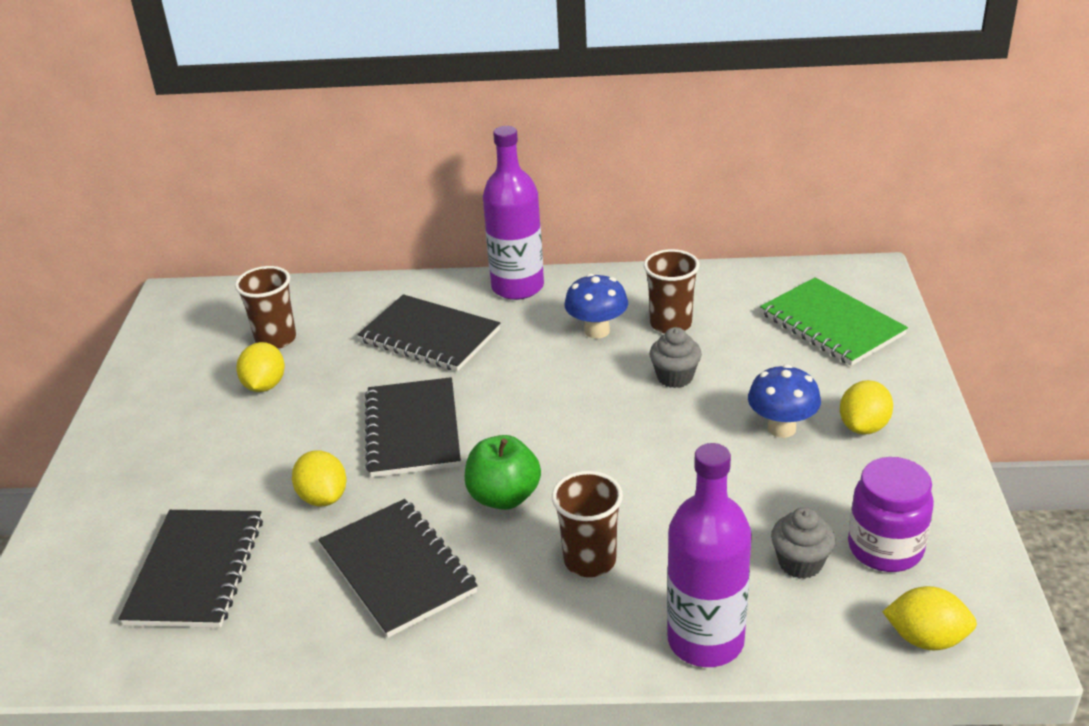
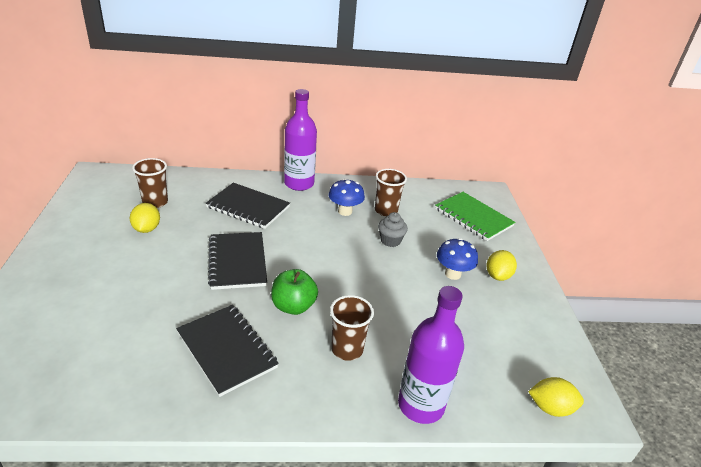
camera: 10 degrees left, 0 degrees up
(195, 571) = (92, 345): black notebook -> none
(323, 497) = (180, 300): yellow lemon -> none
(800, 563) = (472, 356): grey cupcake -> none
(885, 548) = (519, 349): purple jar -> none

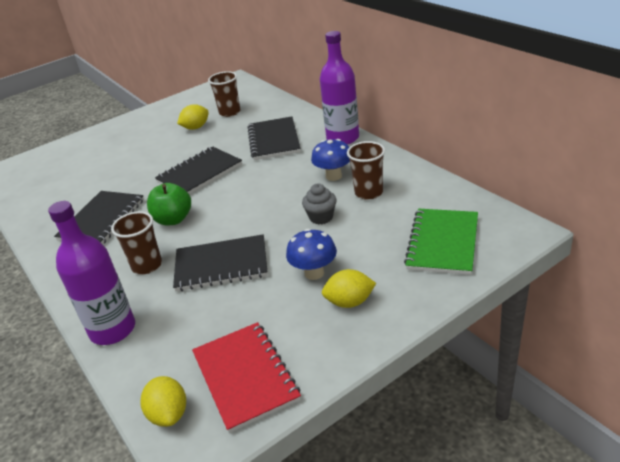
camera: 65 degrees right, 0 degrees up
(395, 309) = (221, 265): none -> black notebook
(537, 353) = (245, 377): none -> red notebook

